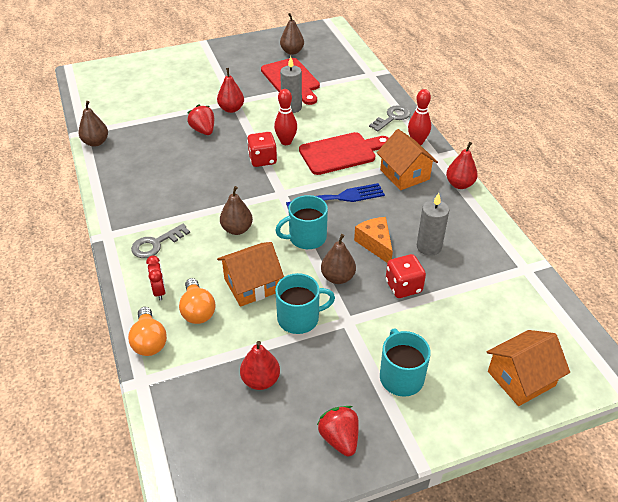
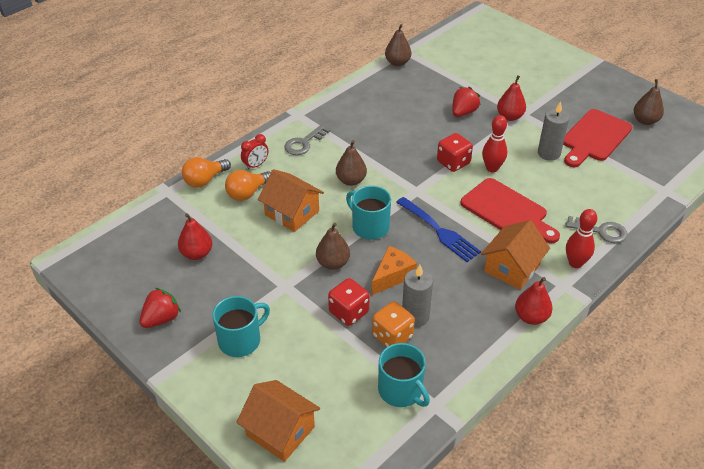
camera: 65 degrees right, 0 degrees up
(156, 244) = (304, 143): grey key -> grey key turned 75 degrees counterclockwise
(299, 318) = (271, 254): turquoise mug -> turquoise mug (401, 390)
(444, 268) = (392, 336): none -> orange dice

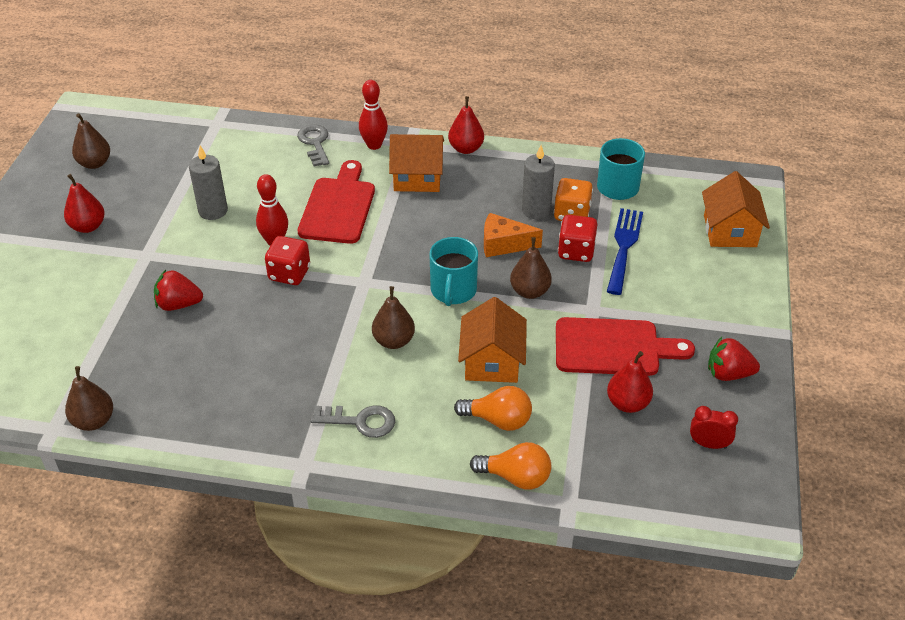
camera: 125 degrees left, 0 degrees up
(240, 340) = (683, 303): turquoise mug -> none
(256, 165) = (443, 444): red clock -> red clock (709, 444)
(440, 231) = (412, 239): blue fork -> blue fork (624, 246)
(509, 117) = (160, 263): red pear -> red pear (88, 226)
(594, 138) = (156, 188): red cutting board -> red cutting board (613, 347)

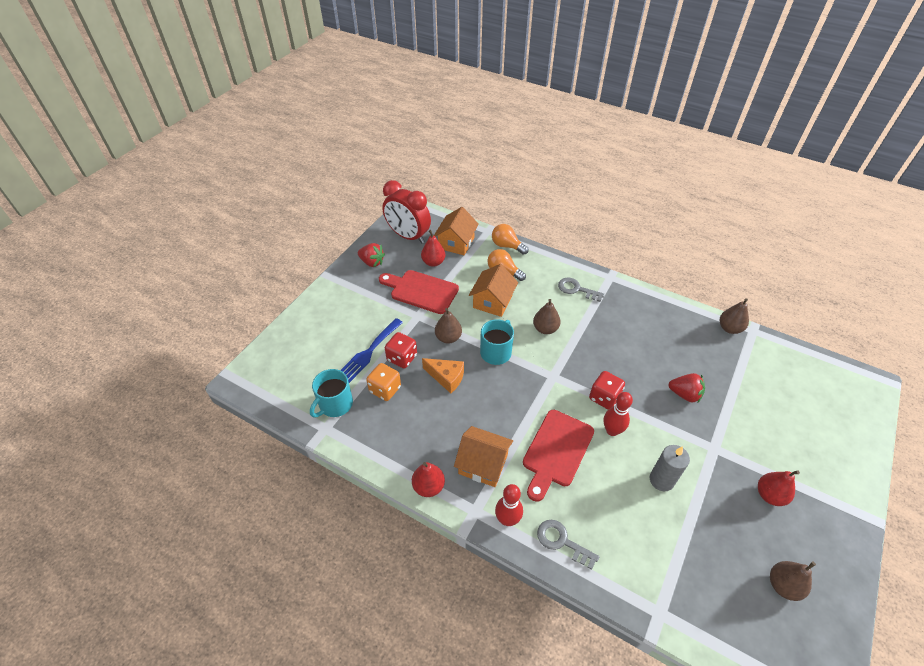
camera: 160 degrees left, 5 degrees up
(315, 143) = (562, 541): grey key -> grey key turned 120 degrees clockwise
(536, 210) = (408, 400): grey candle -> none
(709, 444) = (408, 236): red clock -> red clock, size x2.26
(730, 231) = (293, 343): orange house -> orange house (456, 243)

